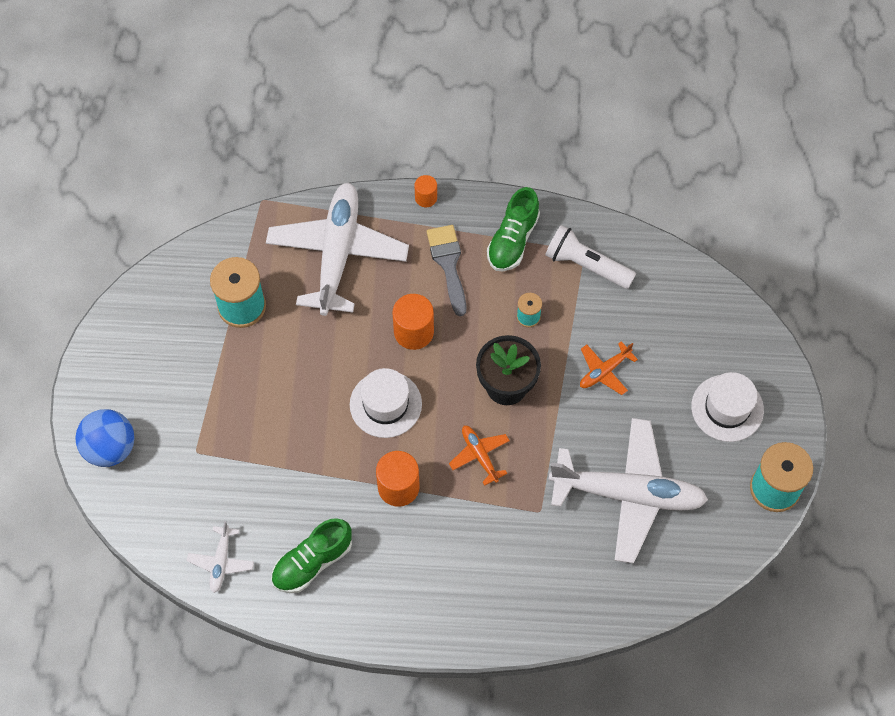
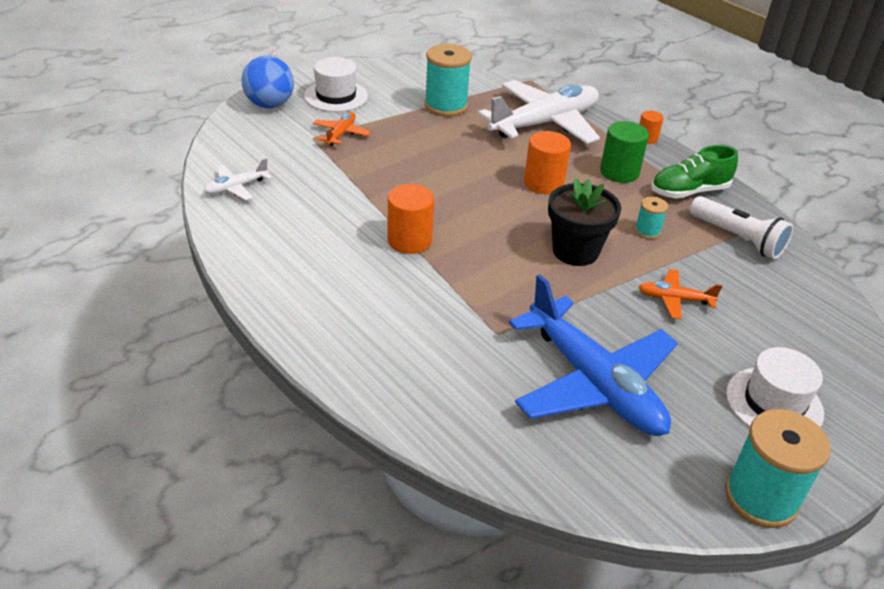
camera: 45 degrees right, 25 degrees down
(312, 562) = (288, 230): green shoe -> none
(385, 404) = (468, 199): white hat -> white hat (336, 96)
(448, 264) = (619, 172): grey brush -> green cylinder
(479, 455) = (497, 269): orange plane -> orange plane (341, 134)
(586, 265) = (737, 238): white flashlight -> white flashlight turned 150 degrees clockwise
(628, 494) = (593, 383): white plane -> blue plane

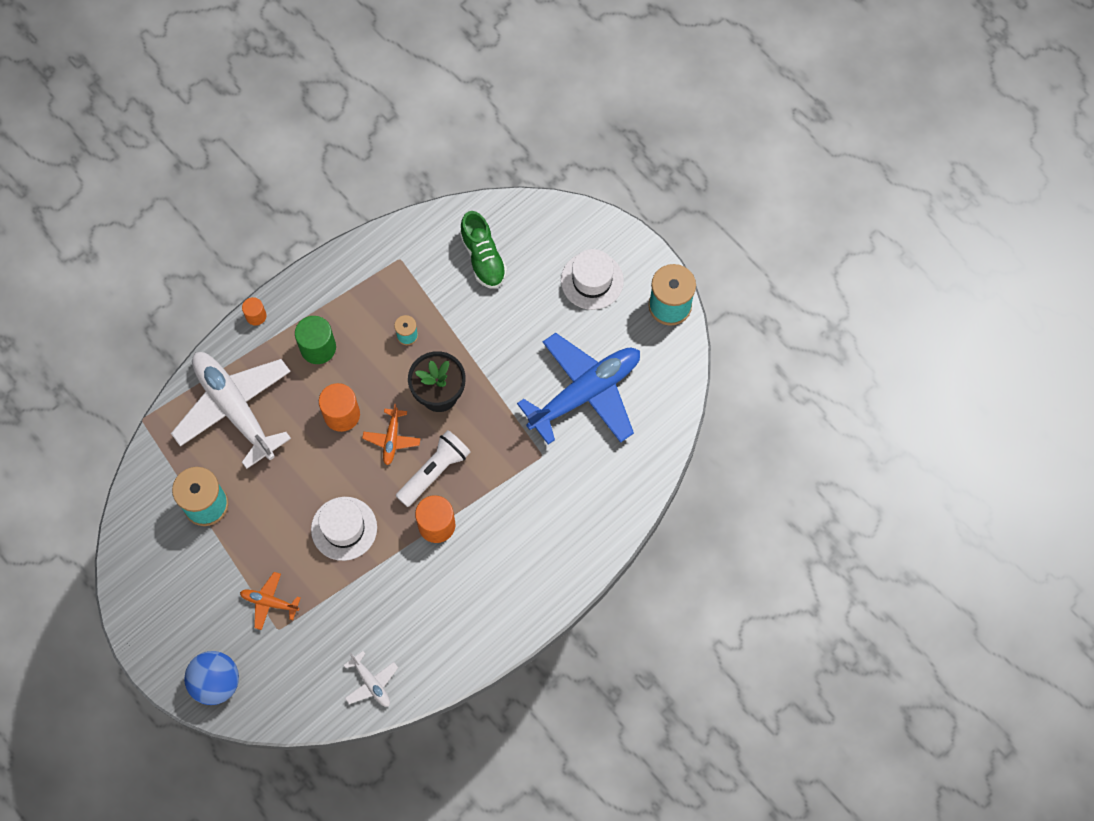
camera: 90 degrees left, 30 degrees up
(336, 96) = (192, 617): white hat -> white hat (344, 528)
(674, 299) = (492, 327): orange plane -> orange plane (392, 439)
(689, 191) = (345, 292): green shoe -> green shoe (483, 258)
(737, 238) = (410, 266): white flashlight -> white flashlight (434, 472)

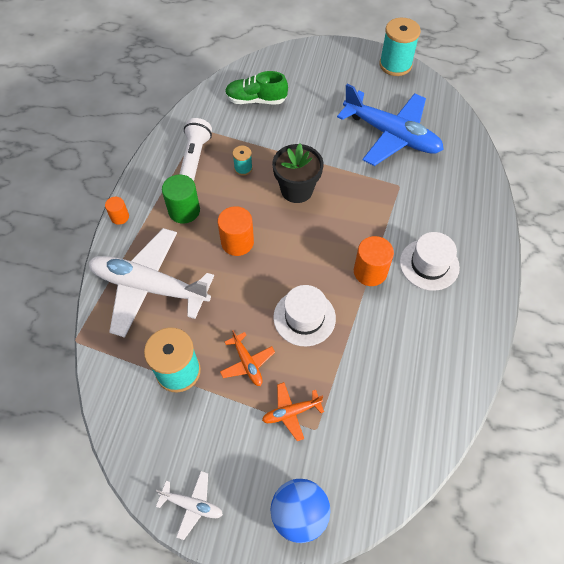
camera: 35 degrees left, 10 degrees down
(371, 683) = (425, 419): white plane -> white plane (192, 505)
(392, 439) = (288, 236): orange plane -> orange plane (247, 363)
(434, 472) = (337, 238): white flashlight -> white flashlight (194, 158)
(483, 258) = (256, 100): green shoe -> green shoe turned 150 degrees clockwise
(585, 393) = (391, 135): blue plane -> blue plane turned 105 degrees clockwise
(592, 280) = (336, 77): white hat -> white hat (429, 264)

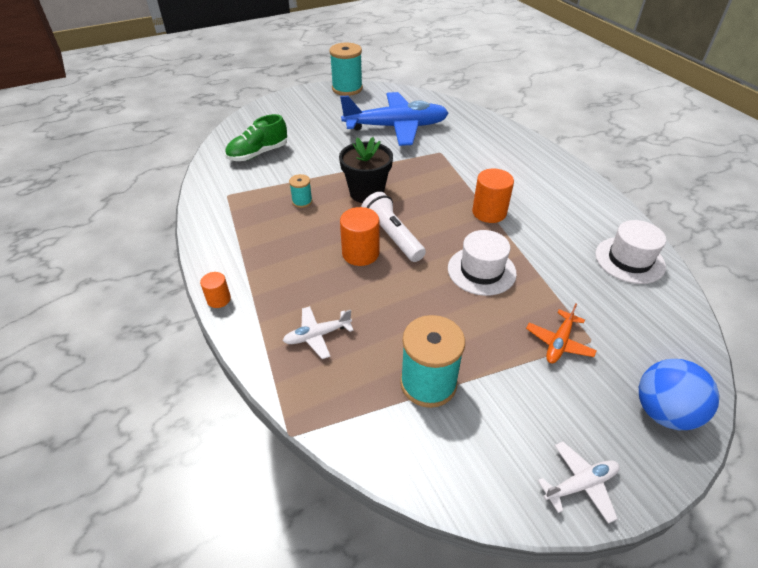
camera: 40 degrees left, 15 degrees down
(149, 287) = (317, 335): white plane -> white plane, size x0.44
(184, 211) = (282, 258): green cylinder -> none
(194, 158) = (247, 217): white flashlight -> white flashlight (392, 237)
(247, 363) = (479, 333): orange plane -> none
(429, 264) = (521, 185): white hat -> white hat (629, 260)

